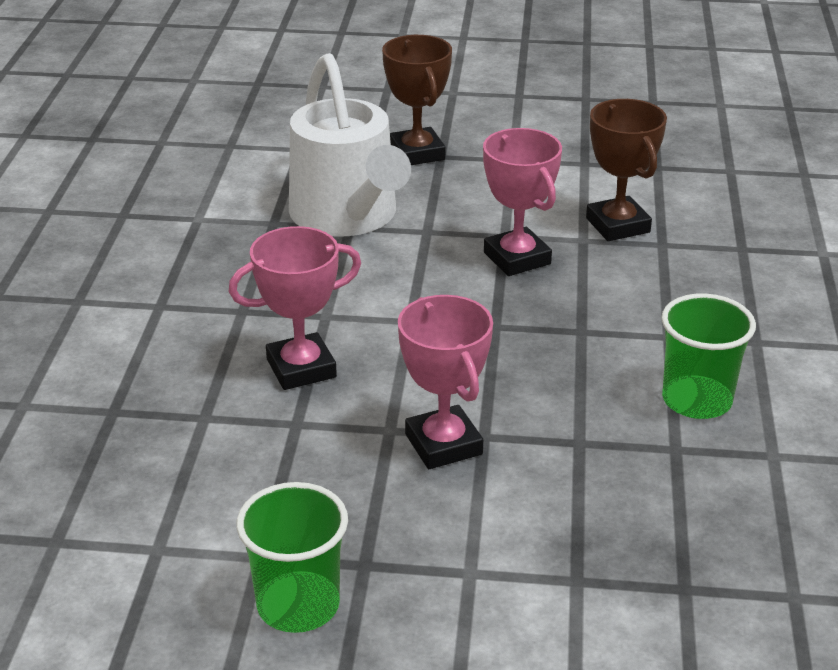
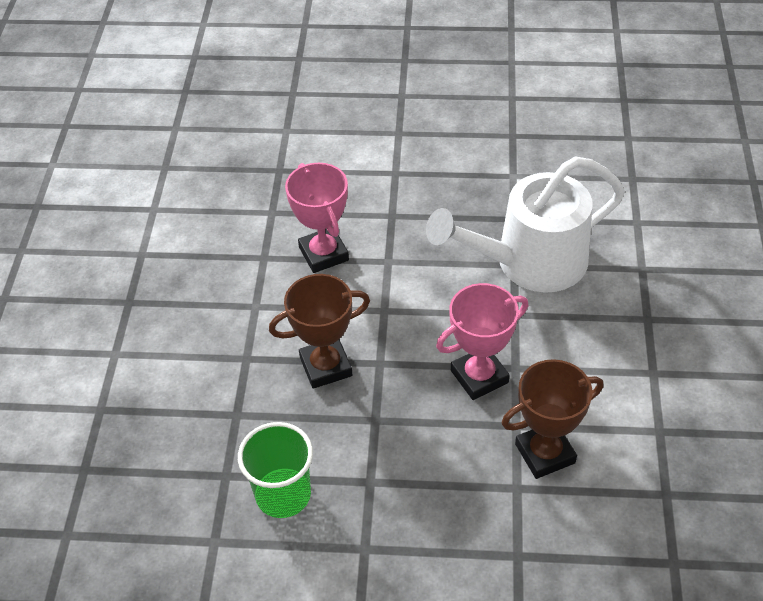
camera: 90 degrees right, 15 degrees up
(298, 605) = (100, 275): green cup -> none
(417, 153) = (648, 301): brown trophy -> brown trophy (326, 366)
(443, 444) = (238, 336): pink trophy -> none

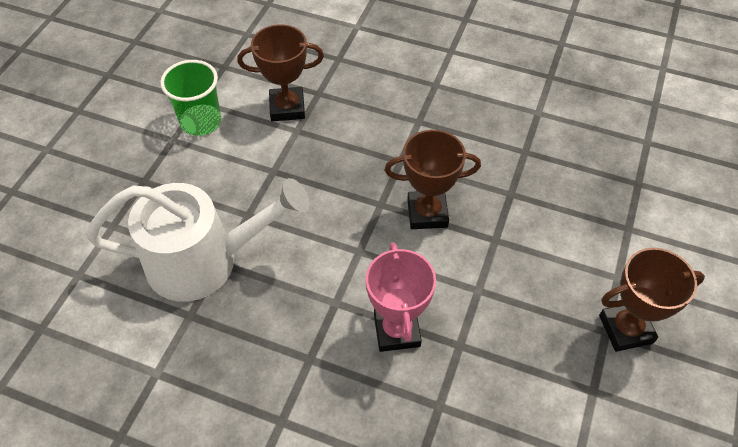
camera: 165 degrees left, 5 degrees up
(110, 308) = (625, 329): none -> brown trophy
(283, 495) = (484, 128): green cup -> green cup (201, 121)
(479, 376) = (305, 171): pink trophy -> none

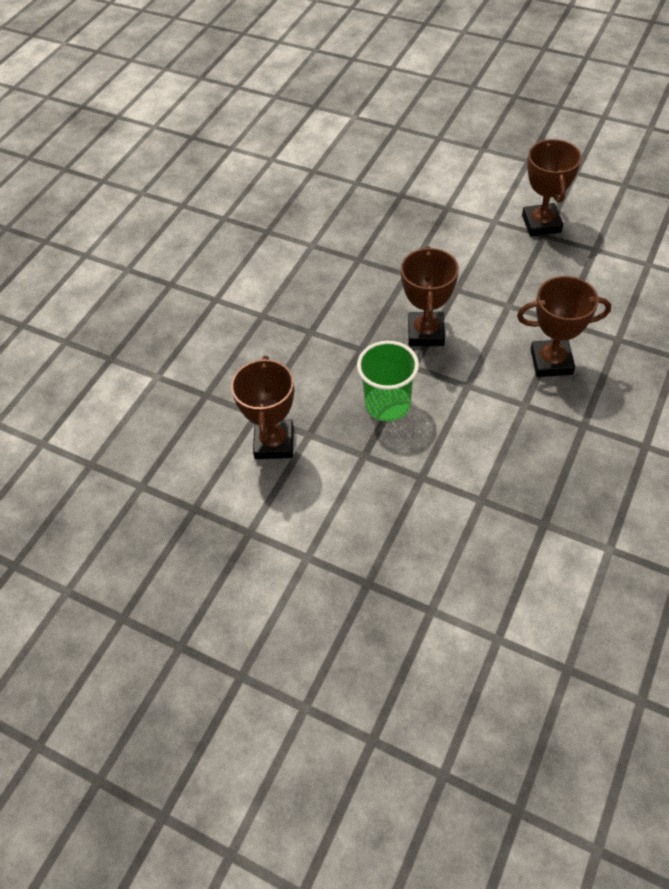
camera: 80 degrees left, 0 degrees up
(201, 121) = (282, 528): green cup -> green cup (387, 404)
(205, 260) = (479, 513): white watering can -> none
(397, 330) = (551, 362): pink trophy -> brown trophy

